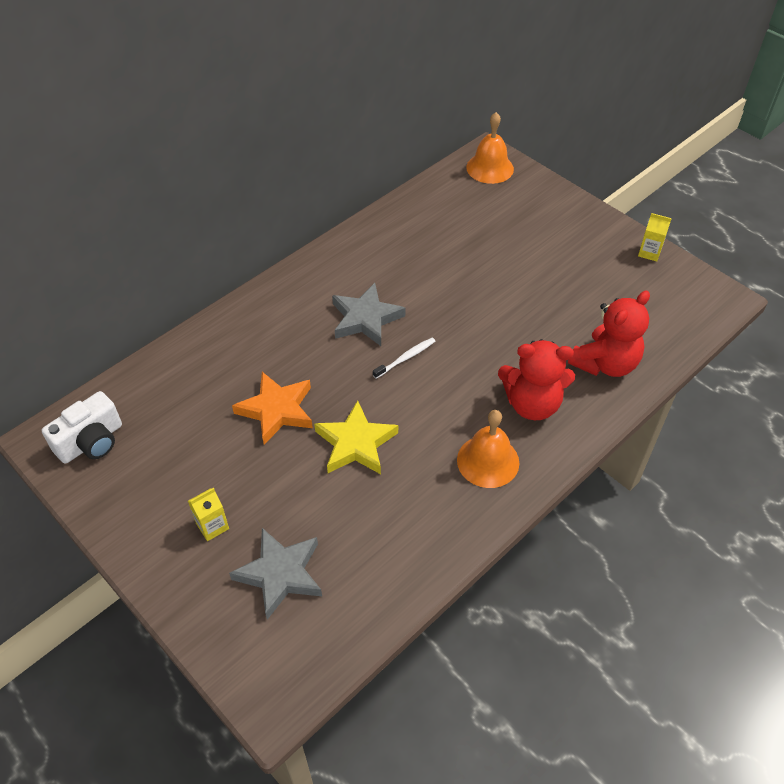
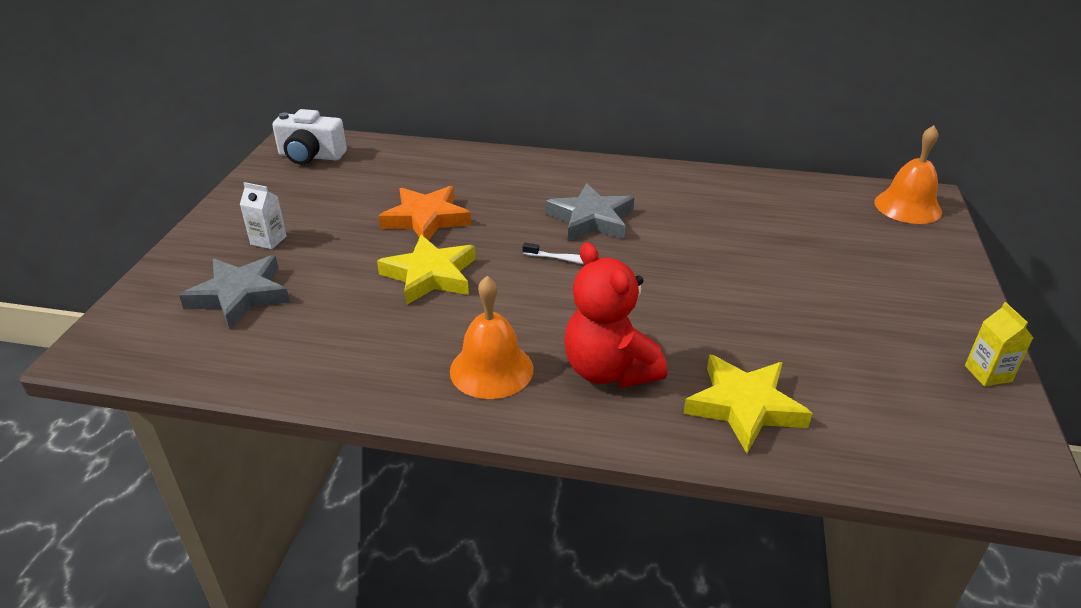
camera: 55 degrees right, 15 degrees down
(212, 526) = (268, 240): yellow carton -> white carton
(605, 363) = (744, 406): red teddy bear -> yellow star

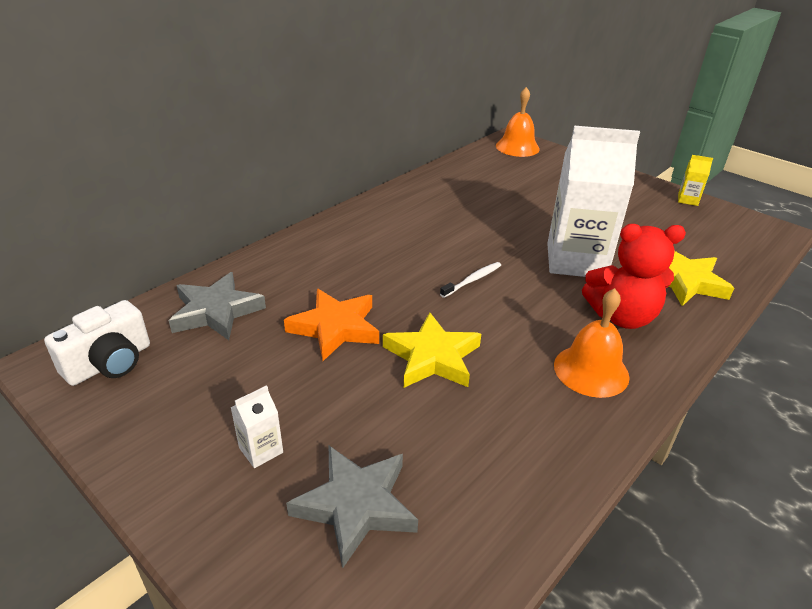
camera: 60 degrees left, 0 degrees up
(591, 219) = (423, 249): grey star -> grey star (216, 311)
(688, 314) = (576, 261): none -> white carton

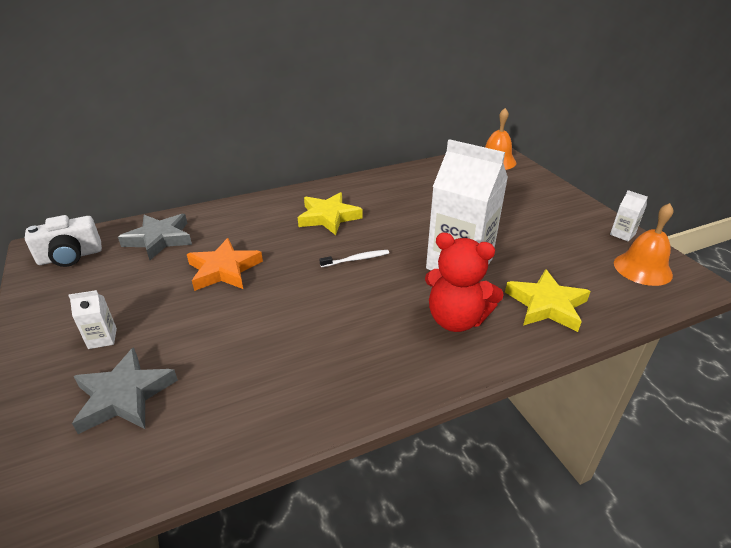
camera: 25 degrees right, 0 degrees up
(432, 357) = (271, 309): yellow star -> yellow star (328, 217)
(591, 370) = (386, 355): orange bell -> orange bell (642, 268)
(687, 200) = (622, 234): yellow carton -> white carton

